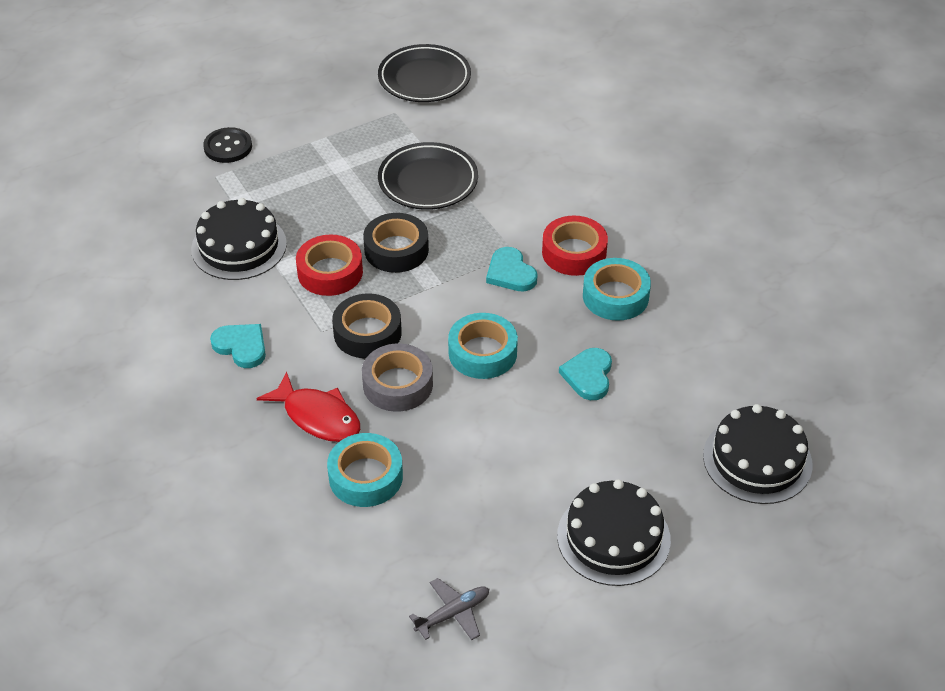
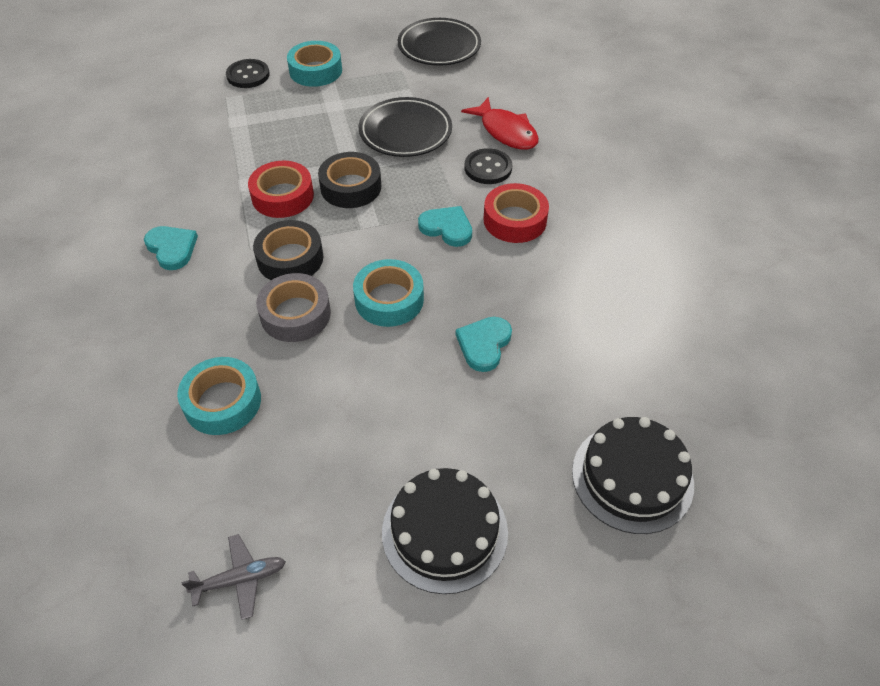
camera: 15 degrees right, 5 degrees up
(239, 246) = (215, 159): black cake -> none
(318, 417) = (207, 330): red fish -> red fish (506, 132)
(510, 273) = (447, 228): turquoise heart -> turquoise heart turned 135 degrees clockwise
(528, 204) = (488, 168): none -> black button
(615, 296) = (540, 269): turquoise tape -> turquoise tape (315, 71)

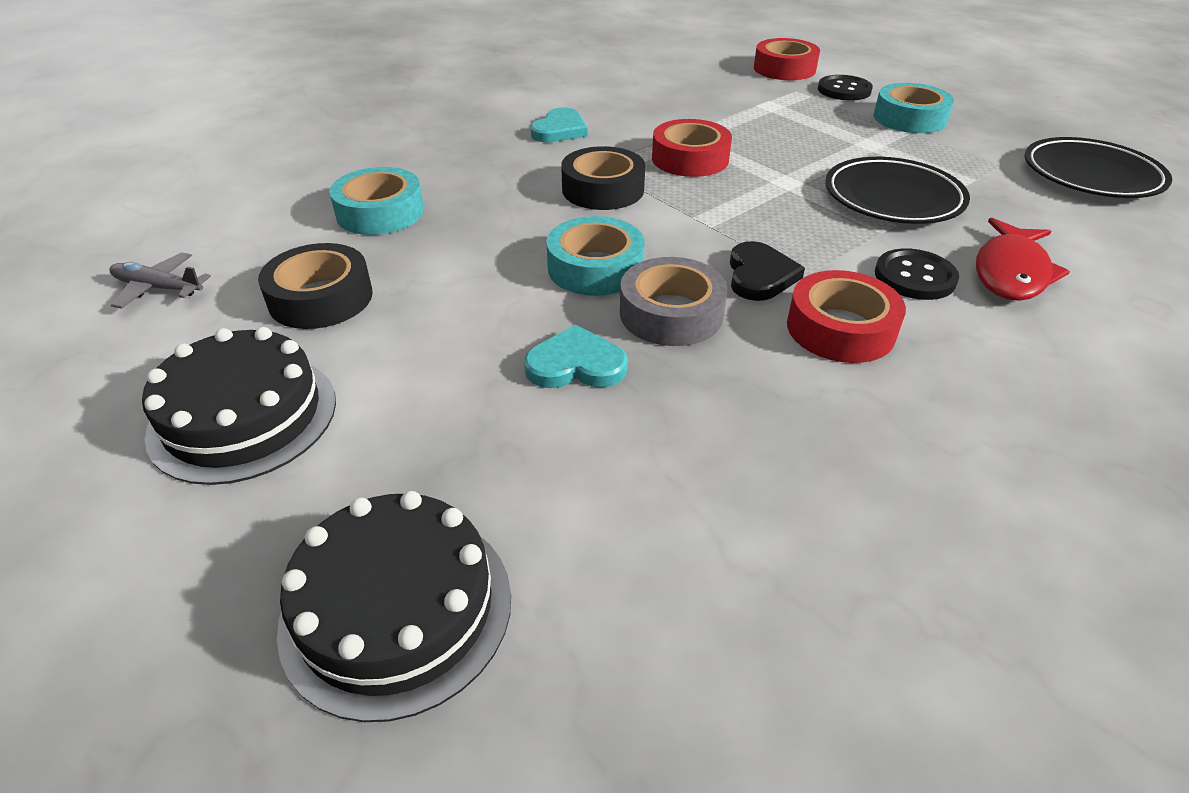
camera: 65 degrees right, 10 degrees down
(184, 84) = (784, 69): none -> red tape
(239, 579) = (159, 288): grey plane -> grey plane turned 150 degrees clockwise
(295, 314) = (525, 216): grey tape -> grey tape (671, 313)
(351, 187) = (751, 191): black tape -> black tape (321, 298)
(447, 228) = (760, 275): turquoise heart -> black heart

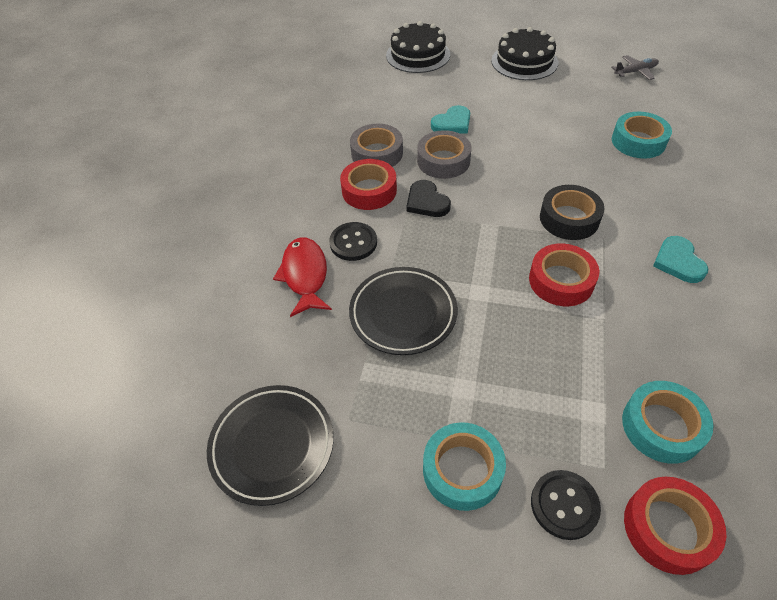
camera: 145 degrees right, 10 degrees up
(321, 298) = (577, 98): black tape -> none
(595, 268) = (501, 166): turquoise tape -> turquoise tape (662, 426)
(775, 382) = (377, 153): none -> grey tape

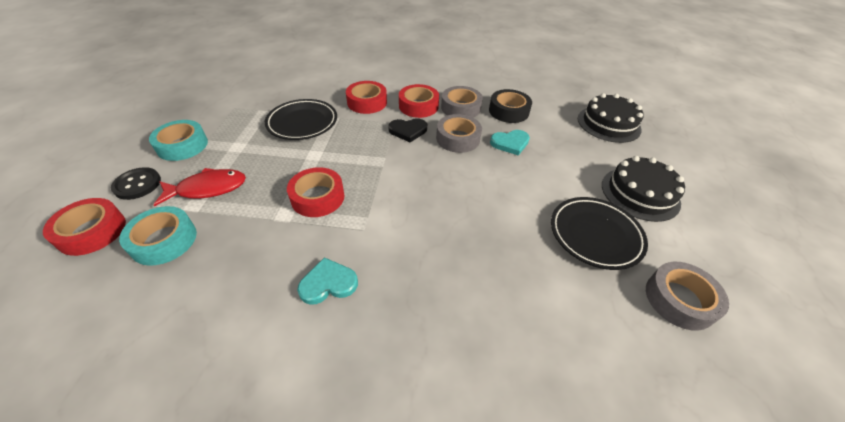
camera: 80 degrees right, 5 degrees down
(272, 445) = (229, 87): black plate -> black plate (595, 235)
(305, 275) = (340, 88): red fish -> red fish (208, 189)
(353, 243) = (367, 102): black button -> red tape
(426, 202) = (408, 131): black heart -> black heart turned 150 degrees counterclockwise
(452, 123) = (510, 143): turquoise heart -> turquoise heart turned 60 degrees counterclockwise
(569, 218) = (390, 208): black tape -> black tape (508, 111)
(635, 72) = (679, 300): grey plane -> grey tape
(638, 141) = (521, 279): turquoise tape -> none

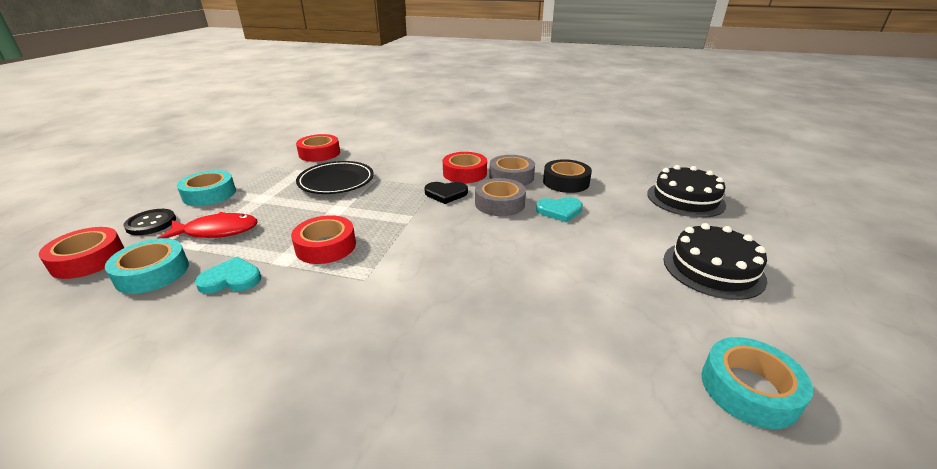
camera: 10 degrees right, 15 degrees down
(328, 283) = (305, 327): turquoise heart -> turquoise heart (231, 279)
(367, 102) = (410, 168): red tape -> red tape (319, 153)
(595, 235) = (644, 307): black plate -> none
(679, 300) = (749, 389): grey tape -> turquoise tape

